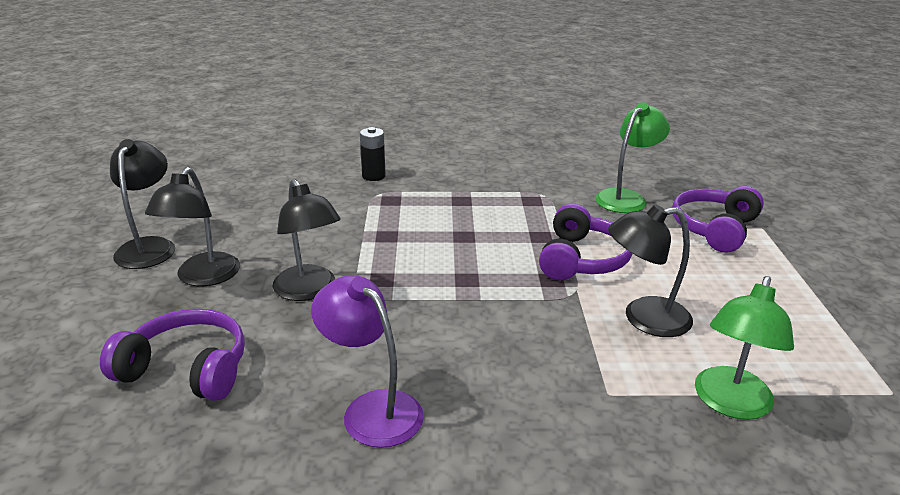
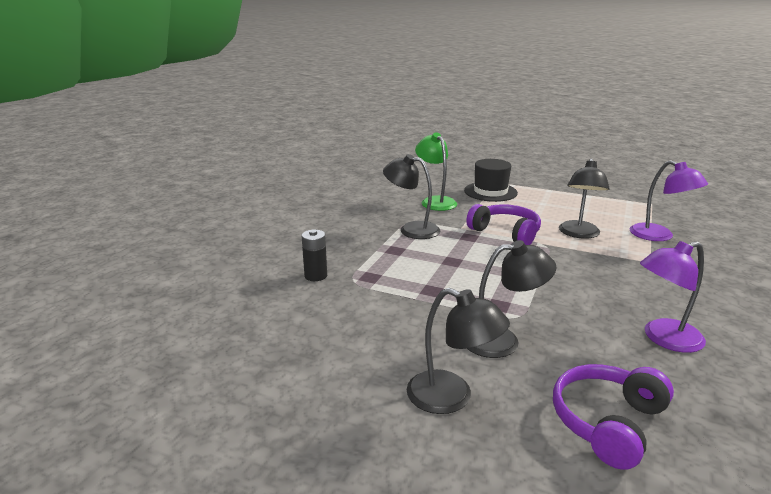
camera: 65 degrees left, 5 degrees down
(149, 246) = (361, 432): black lamp -> black lamp (411, 229)
(715, 229) = (490, 192): purple headphones -> black hat
(730, 404) = (659, 236): green lamp -> purple lamp

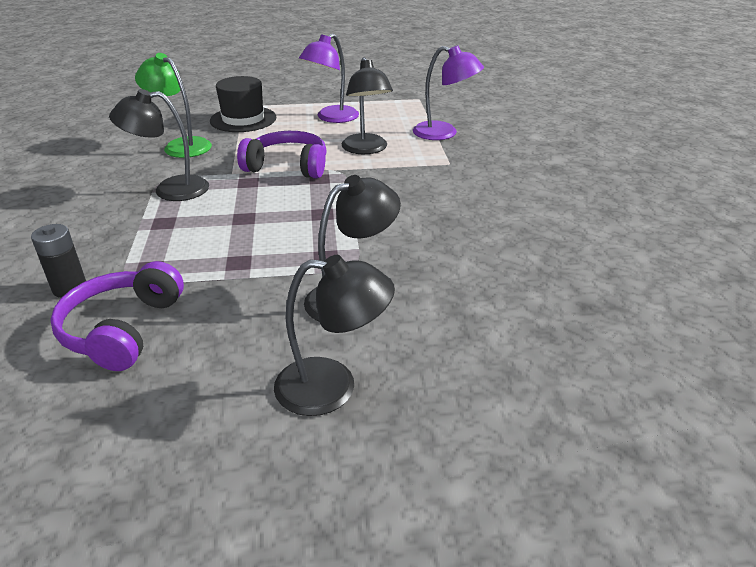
camera: 30 degrees left, 10 degrees up
(608, 423) = (500, 351): purple headphones -> purple headphones (123, 329)
(664, 339) = (503, 243): purple lamp -> purple lamp (331, 118)

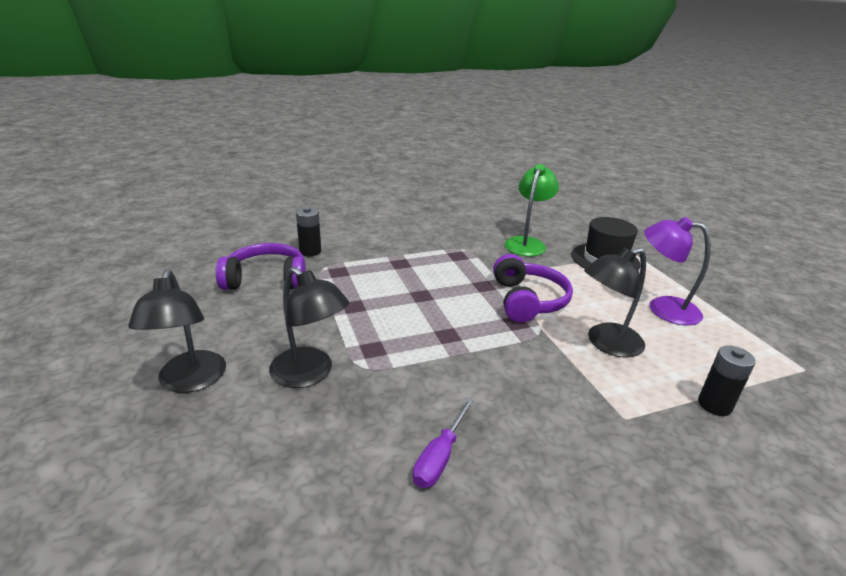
camera: 75 degrees right, 5 degrees down
(170, 189) = (450, 255): black lamp -> none
(444, 133) = (714, 405): purple lamp -> black battery
(474, 239) = (440, 457): none -> purple screwdriver

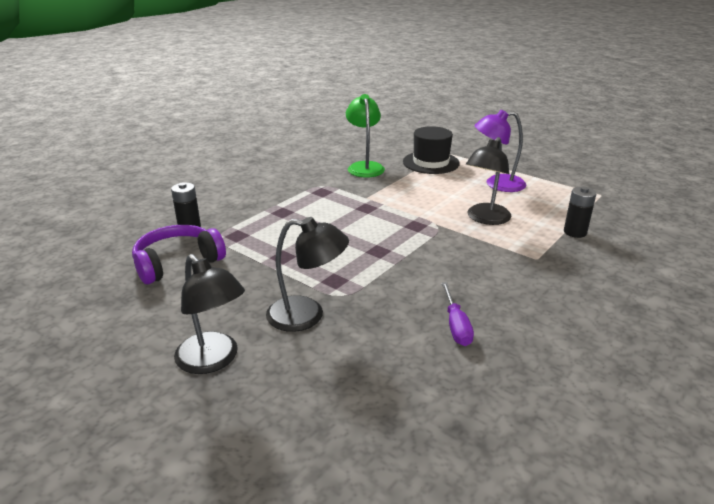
camera: 30 degrees left, 0 degrees up
(527, 300) = (407, 208): purple headphones -> none

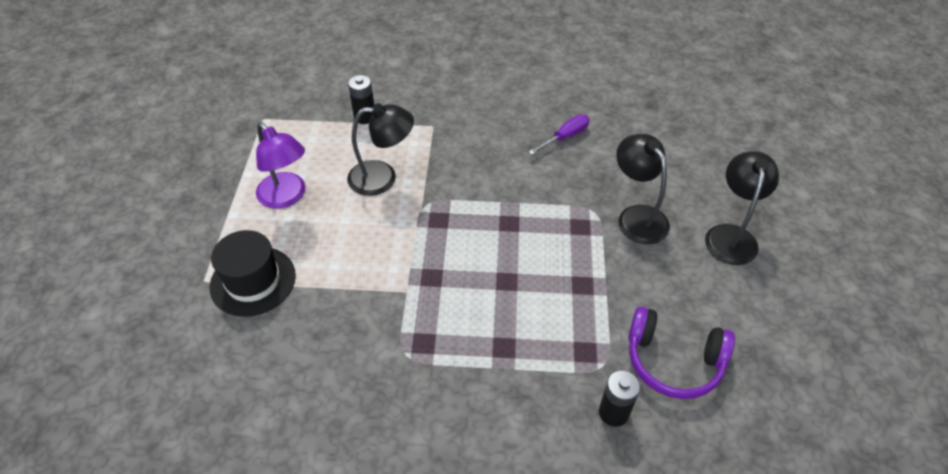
camera: 125 degrees left, 20 degrees up
(364, 166) = (312, 344): green lamp -> none

